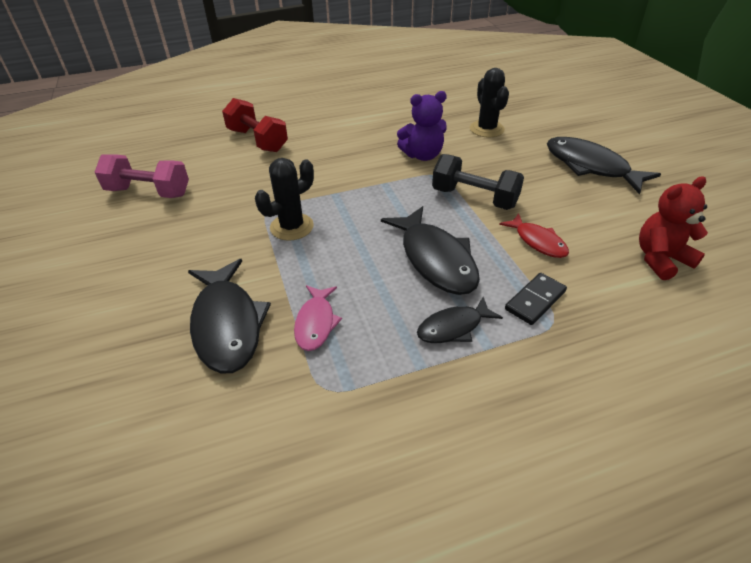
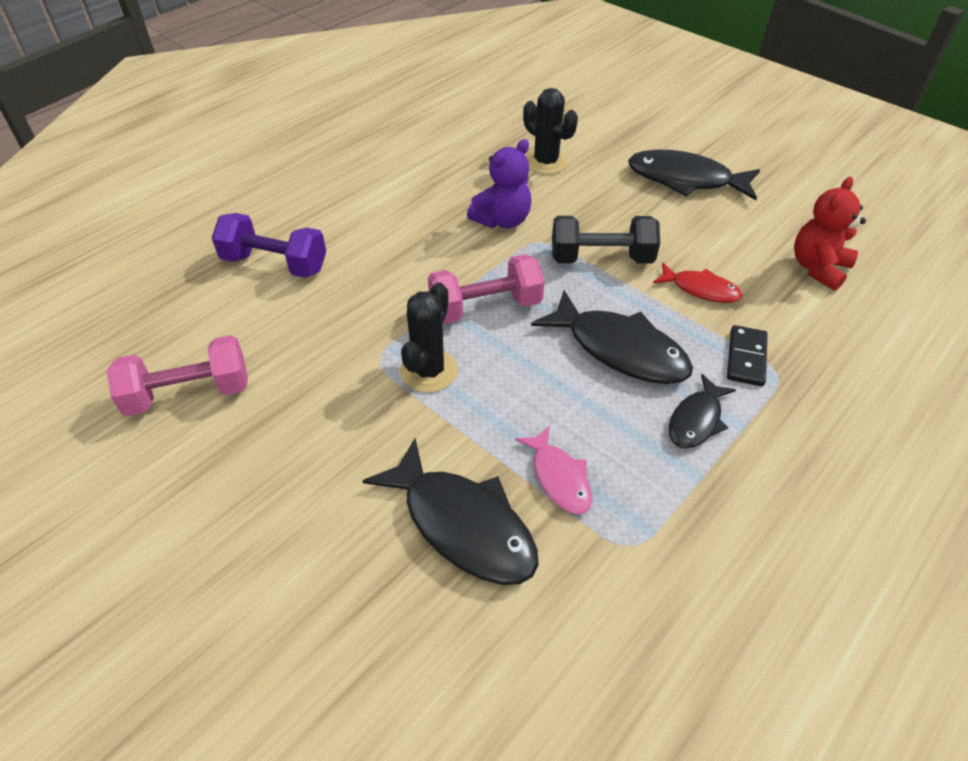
camera: 30 degrees left, 5 degrees up
(257, 140) = (275, 264): red dumbbell -> purple dumbbell
(363, 202) = (485, 307): none -> pink dumbbell

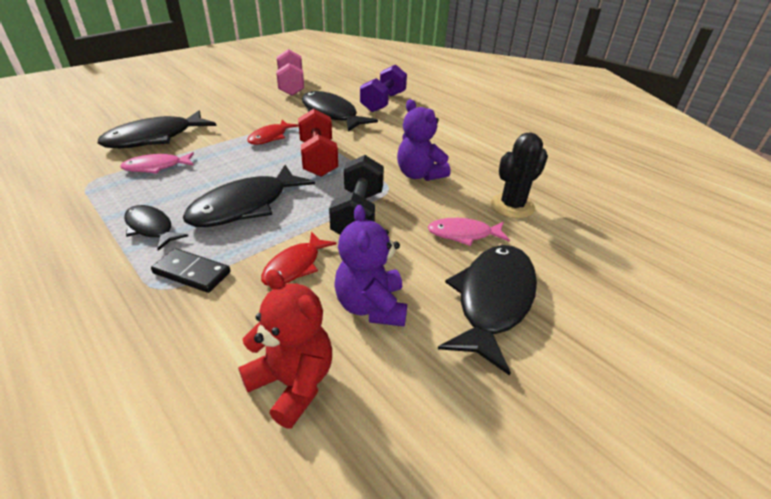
camera: 95 degrees right, 10 degrees down
(330, 316) = (331, 114): none -> black fish
(429, 371) = (270, 137): black cactus -> red fish
(485, 307) = (318, 159): pink dumbbell -> red dumbbell
(605, 192) = (463, 234): none -> pink fish
(725, 239) = (371, 306): none -> purple teddy bear

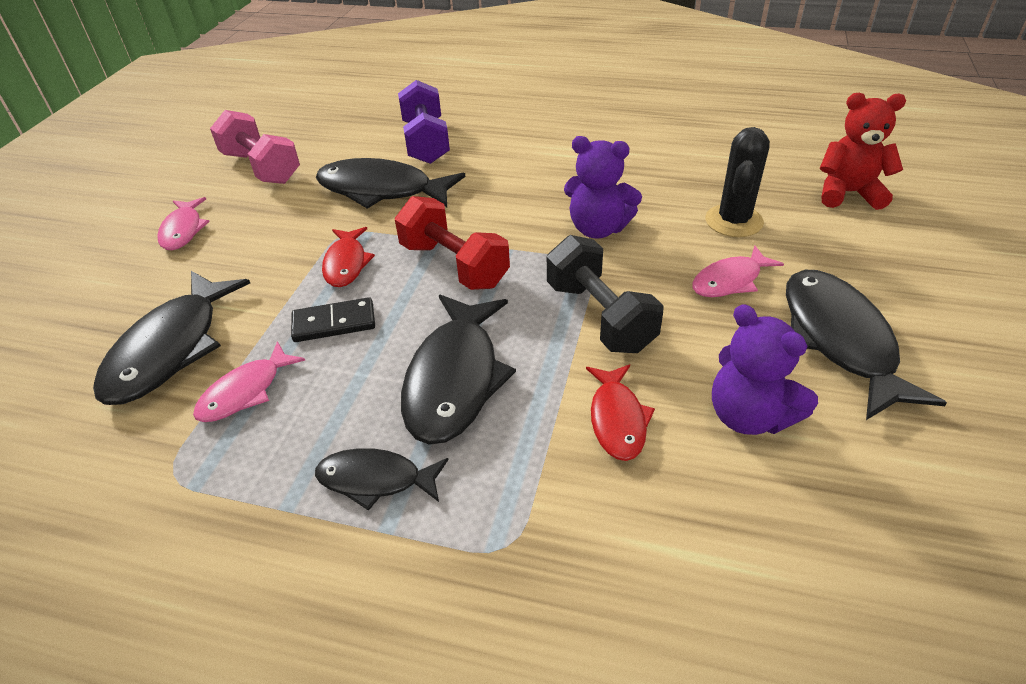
camera: 30 degrees left, 5 degrees up
(192, 273) = (515, 502): black domino -> black domino (334, 323)
(225, 97) = (183, 230): none -> pink fish
(293, 383) = (785, 544): red teddy bear -> red teddy bear (848, 193)

